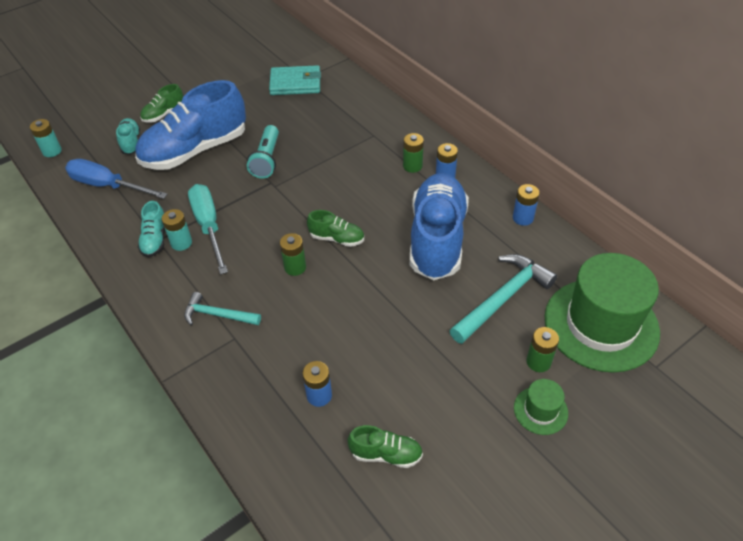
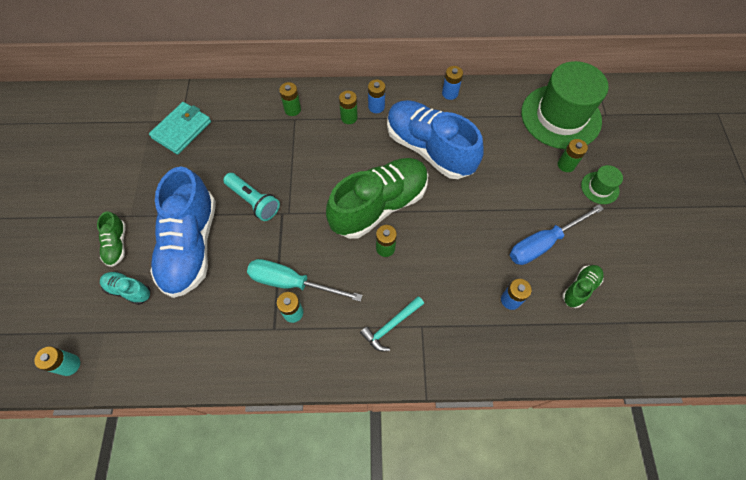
camera: 55 degrees left, 15 degrees up
(108, 186) = (169, 337): blue screwdriver -> blue screwdriver (543, 243)
(155, 239) = (272, 330): turquoise shoe -> none
(337, 238) = (379, 205): green shoe -> green shoe, size x2.26
(382, 128) = (292, 109): none -> green battery
(503, 298) = (506, 148): turquoise hammer -> none

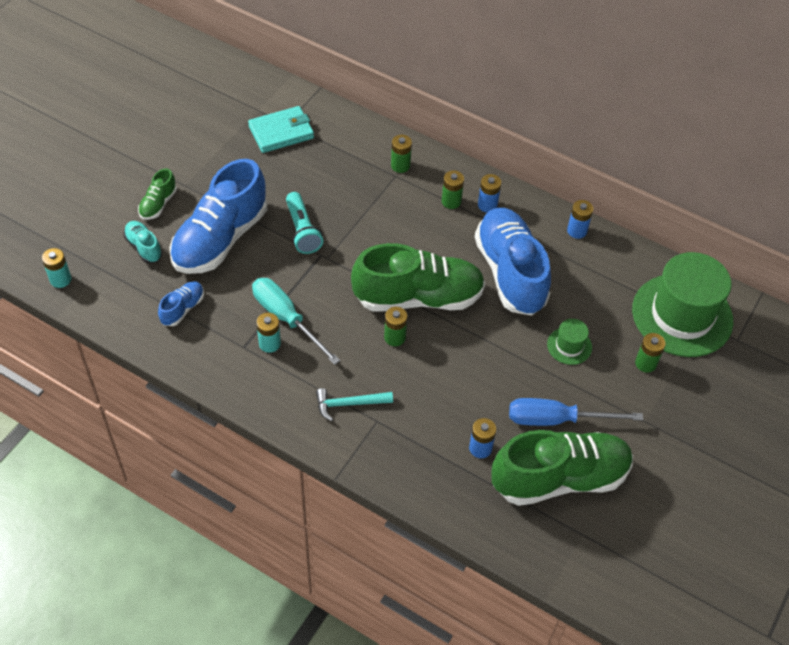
camera: 30 degrees right, 10 degrees down
(199, 326) = (183, 309): none -> blue shoe
(580, 288) = (559, 478): green shoe -> green shoe, size x2.26
(600, 188) = (664, 404): green hat -> green hat (569, 346)

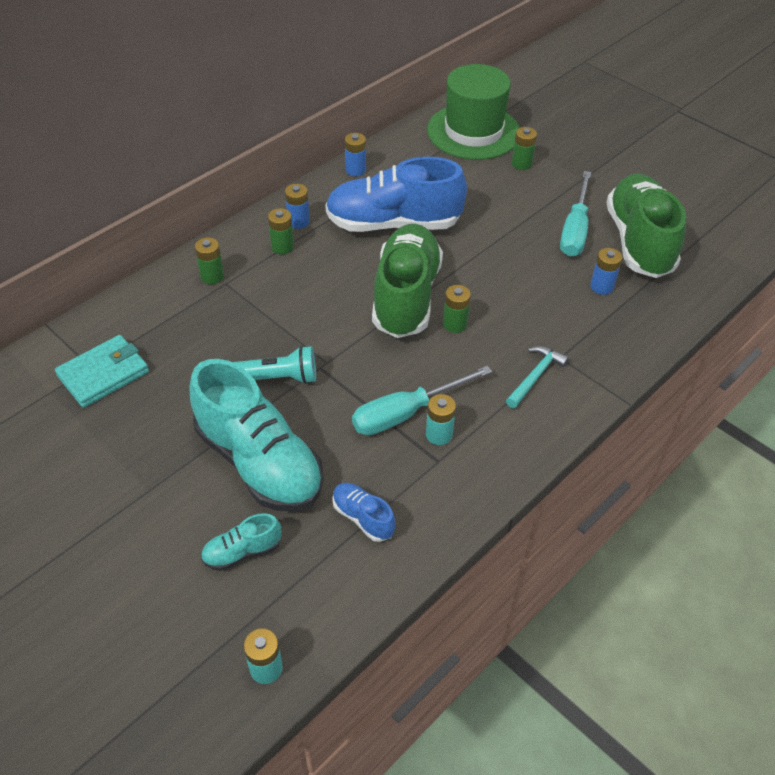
camera: 75 degrees left, 5 degrees down
(158, 204) = (170, 526): green shoe -> none
(220, 239) = (259, 462): blue shoe -> turquoise shoe
(281, 132) = (103, 374): turquoise wallet -> turquoise wallet turned 60 degrees clockwise
(349, 404) = (535, 376): turquoise hammer -> turquoise hammer turned 150 degrees counterclockwise
(556, 419) = (574, 230): blue screwdriver -> turquoise screwdriver
(569, 346) = (492, 204): green hat -> none

